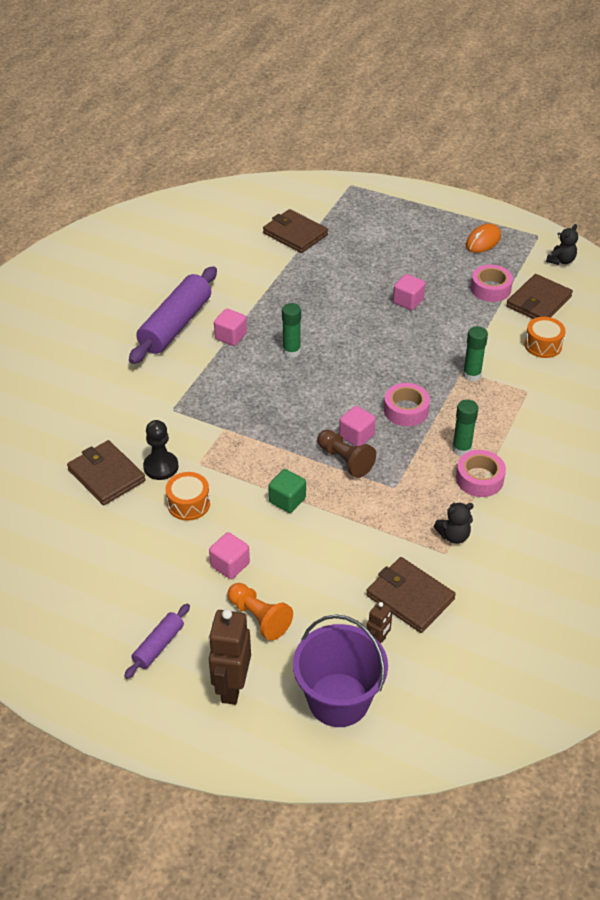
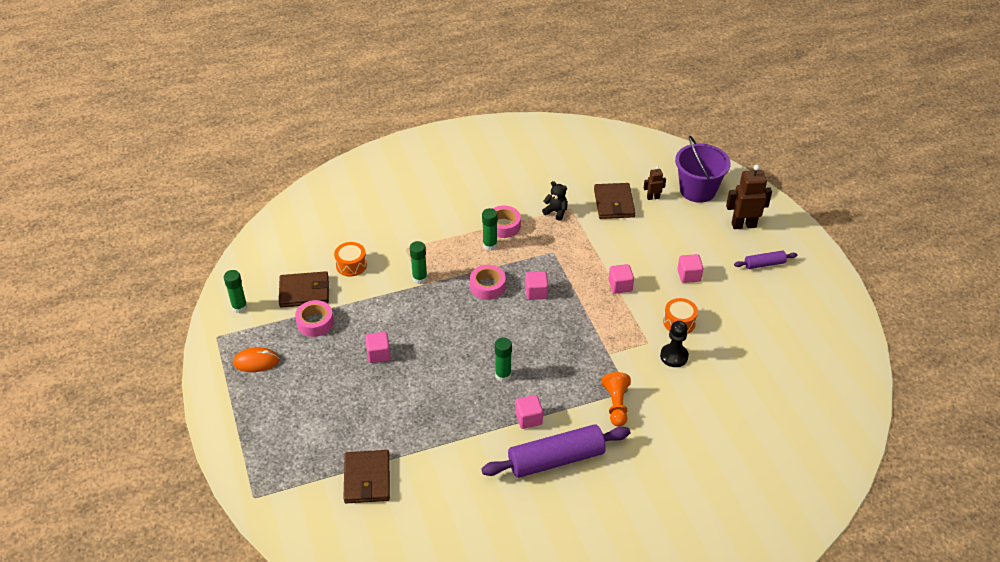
camera: 135 degrees left, 0 degrees up
(106, 475) = (713, 375): brown wallet -> none
(232, 687) = (743, 225): brown robot -> brown robot turned 150 degrees counterclockwise
(259, 618) = (699, 243): orange pawn -> orange pawn (616, 405)
(287, 500) = (620, 286): green cube -> pink cube
(345, 460) = (561, 284): brown pawn -> none
(561, 261) = (239, 307): black teddy bear -> green glue stick

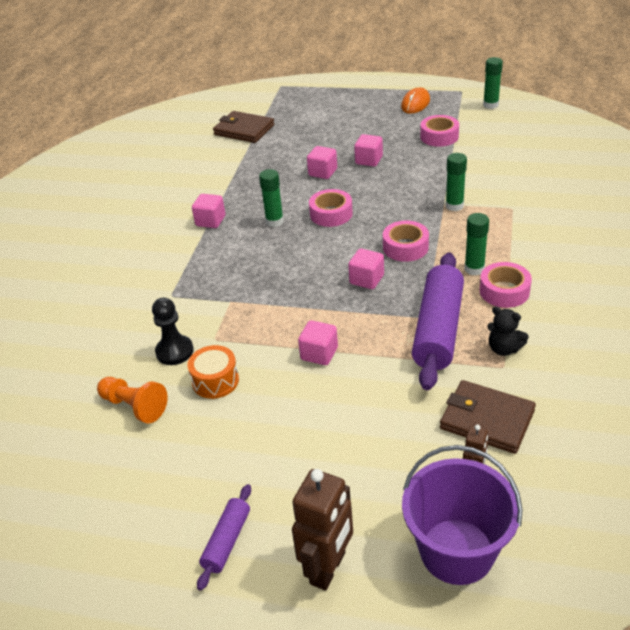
camera: 125 degrees right, 5 degrees down
(304, 292) = (486, 138): brown wallet -> none
(351, 265) = (507, 169): orange drum -> none
(472, 345) = (331, 214): none -> pink tape
(556, 212) = (504, 349): black teddy bear -> black teddy bear turned 60 degrees clockwise
(556, 459) = (153, 222): purple rolling pin -> purple rolling pin (438, 329)
(616, 405) = (164, 280): orange pawn -> orange pawn (134, 406)
(689, 275) = (280, 432): pink cube -> pink cube (323, 172)

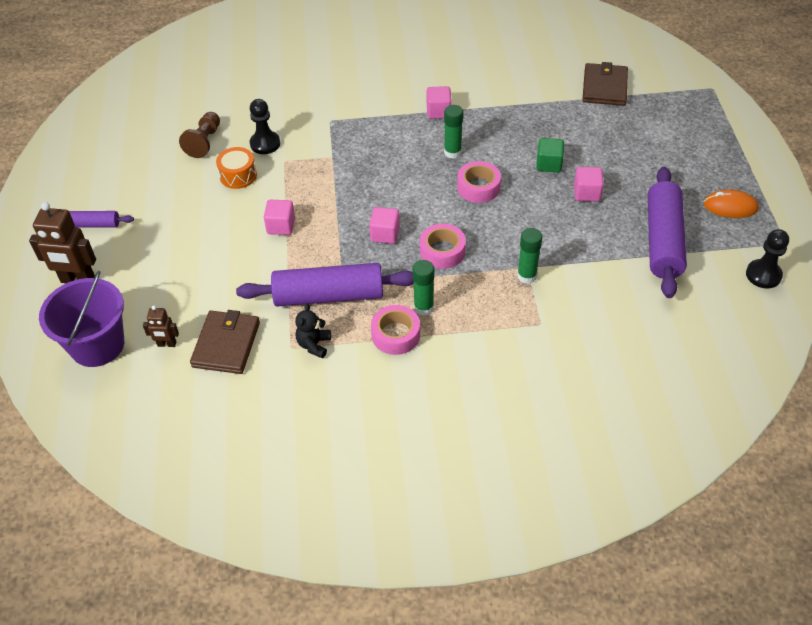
camera: 70 degrees right, 10 degrees up
(134, 406) = (204, 142): orange pawn -> brown pawn
(323, 172) = (549, 164): pink cube -> green cube
(439, 136) = (663, 240): pink tape -> purple rolling pin
(490, 105) = (763, 275): green glue stick -> black pawn

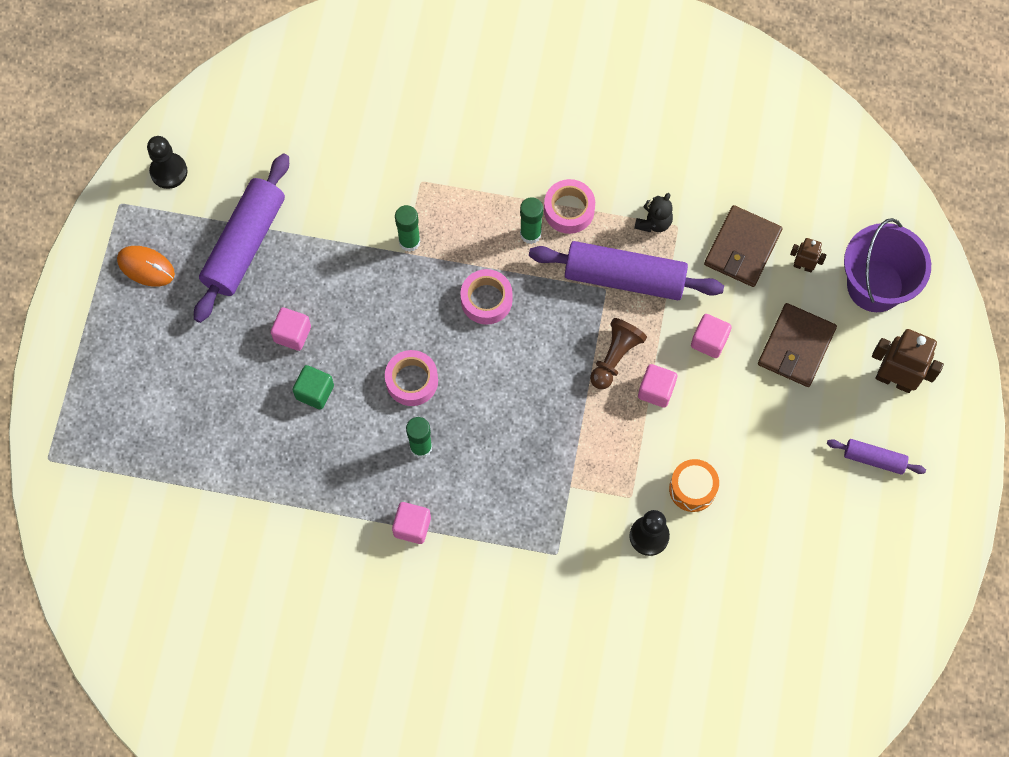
camera: 165 degrees left, 20 degrees up
(204, 142) = (726, 564): brown pawn -> brown pawn (615, 357)
(385, 234) = (541, 343): pink cube -> pink cube (709, 341)
(604, 87) = (181, 505): brown wallet -> brown wallet (796, 347)

